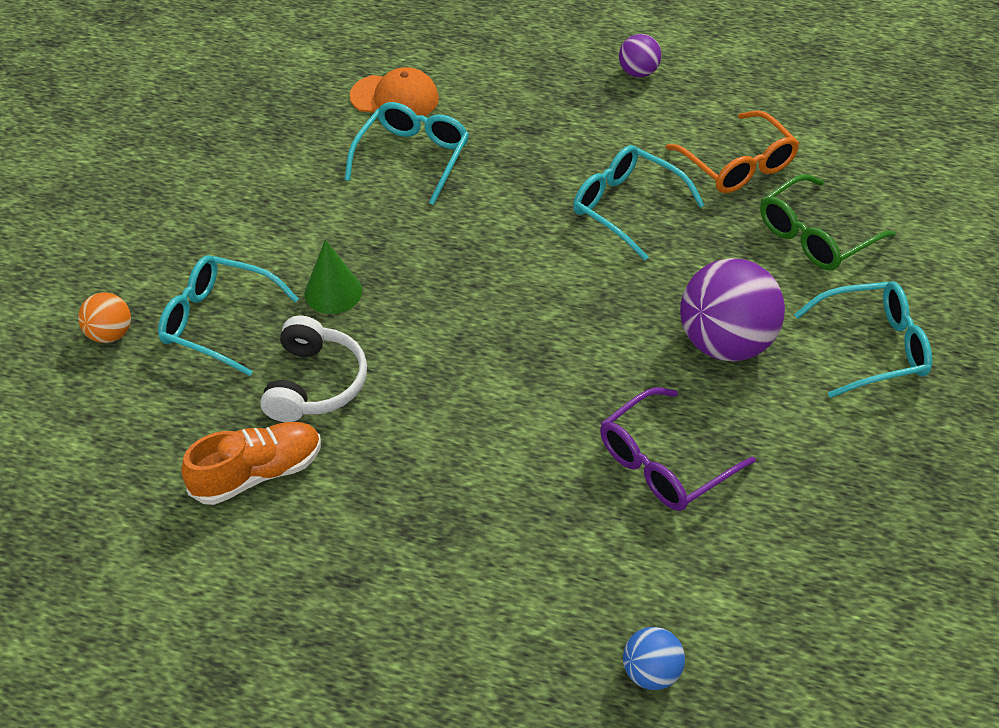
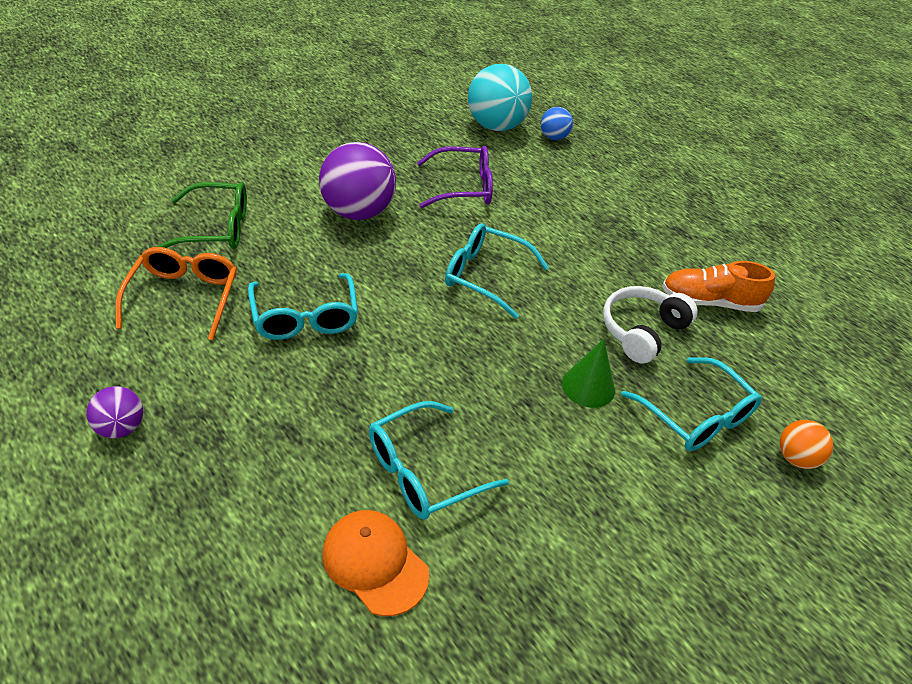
camera: 150 degrees left, 5 degrees down
(750, 631) = (495, 126): none -> turquoise ball
(873, 347) = (283, 168): turquoise glasses -> turquoise glasses (485, 276)

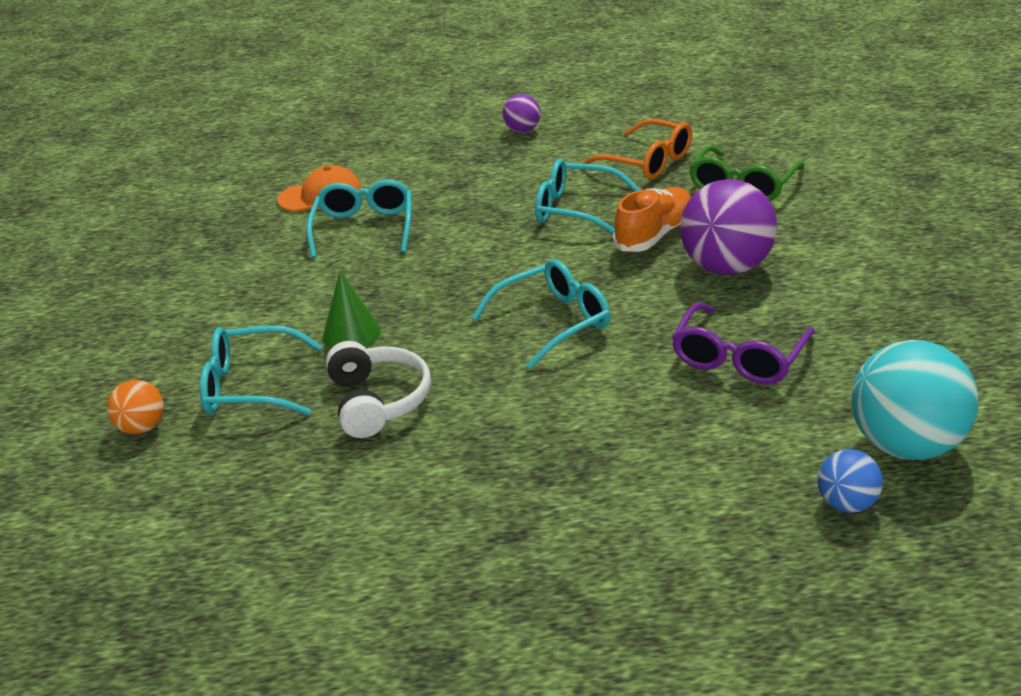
camera: 130 degrees right, 10 degrees down
(709, 302) = (365, 484): orange shoe -> orange shoe (654, 235)

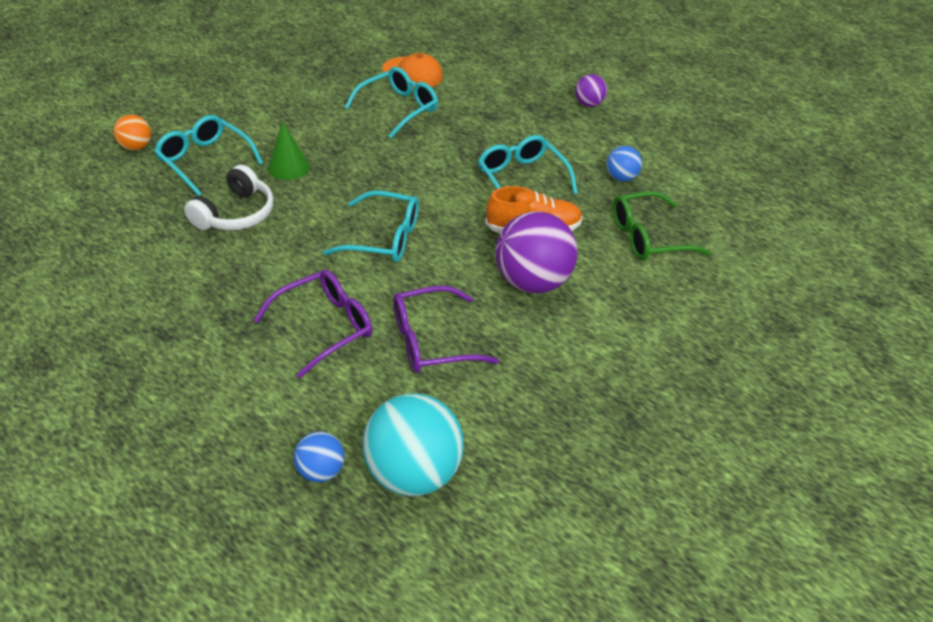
camera: 40 degrees right, 10 degrees up
(640, 414) = (325, 326): none -> purple glasses
(647, 162) = (621, 177): orange glasses -> blue ball

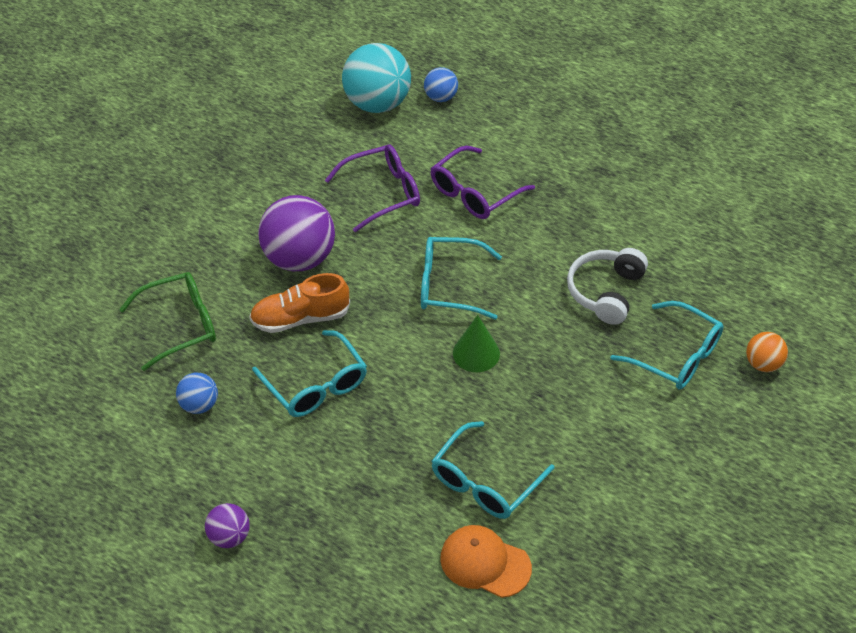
camera: 175 degrees right, 5 degrees up
(288, 167) = (581, 361): green cone -> green cone (476, 353)

